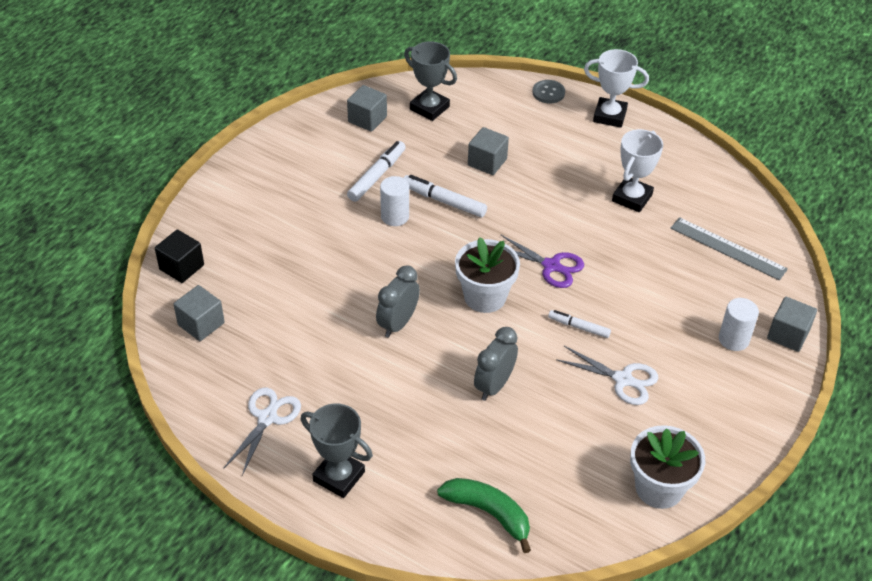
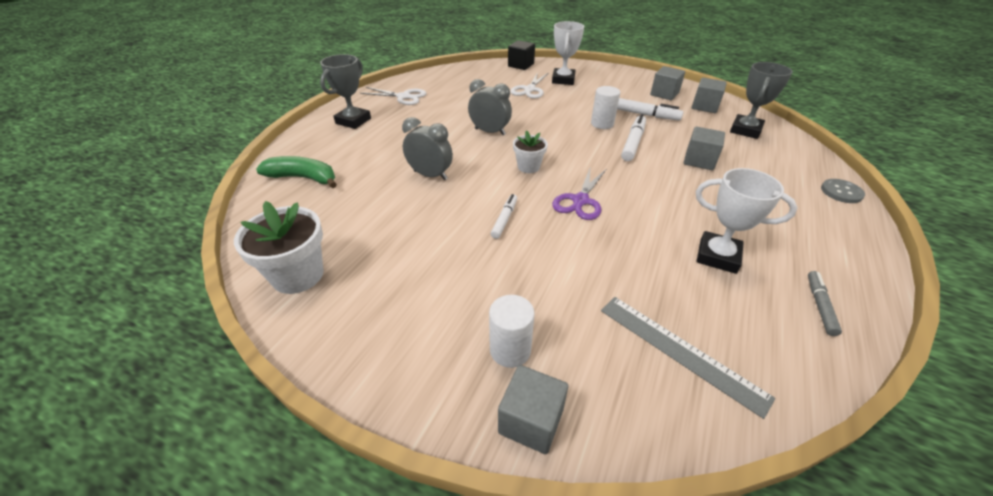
camera: 85 degrees right, 5 degrees down
(201, 324) = (477, 74): grey cube -> grey cube (664, 94)
(485, 297) = (528, 167): white flower pot -> white flower pot, size x0.60
(489, 513) = (303, 178): green banana -> green banana turned 105 degrees counterclockwise
(609, 116) = (850, 237): white trophy -> white trophy (563, 80)
(623, 379) = (439, 249): white scissors -> white scissors (530, 89)
(683, 164) = (819, 306): none -> grey marker
(728, 248) = (680, 351): grey ruler -> grey ruler turned 75 degrees counterclockwise

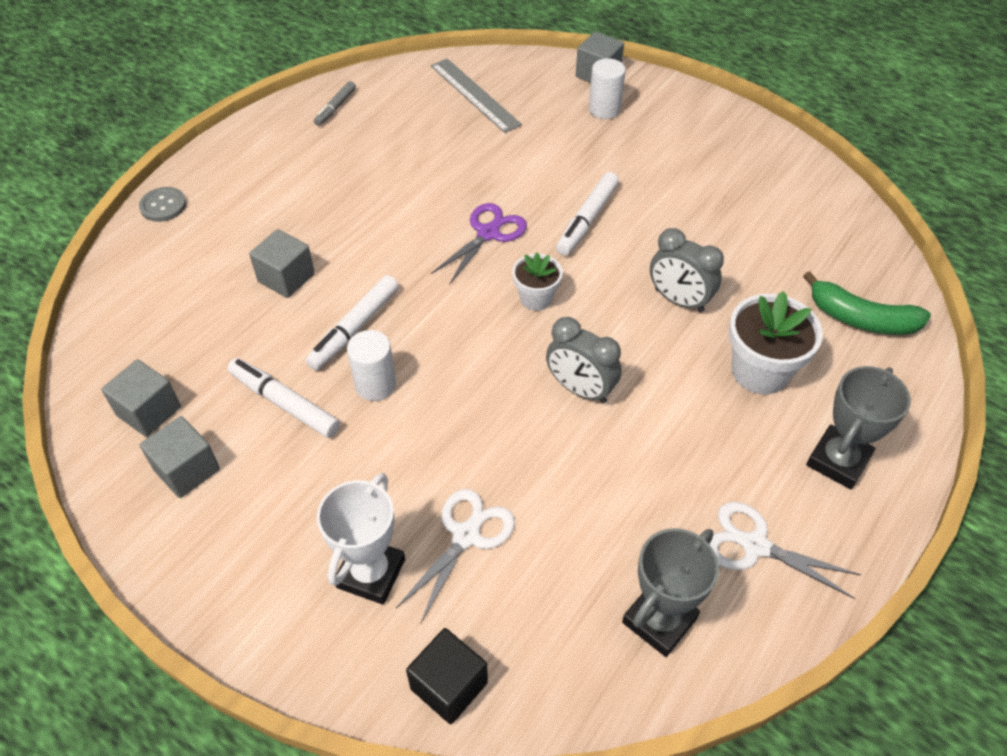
camera: 170 degrees left, 10 degrees up
(298, 275) = (801, 185): white flower pot -> white flower pot (760, 371)
(504, 219) = (587, 220): white marker -> white marker, size x1.57
(717, 256) = (383, 154): white trophy -> none
(745, 130) = (149, 333): grey trophy -> grey trophy (659, 620)

